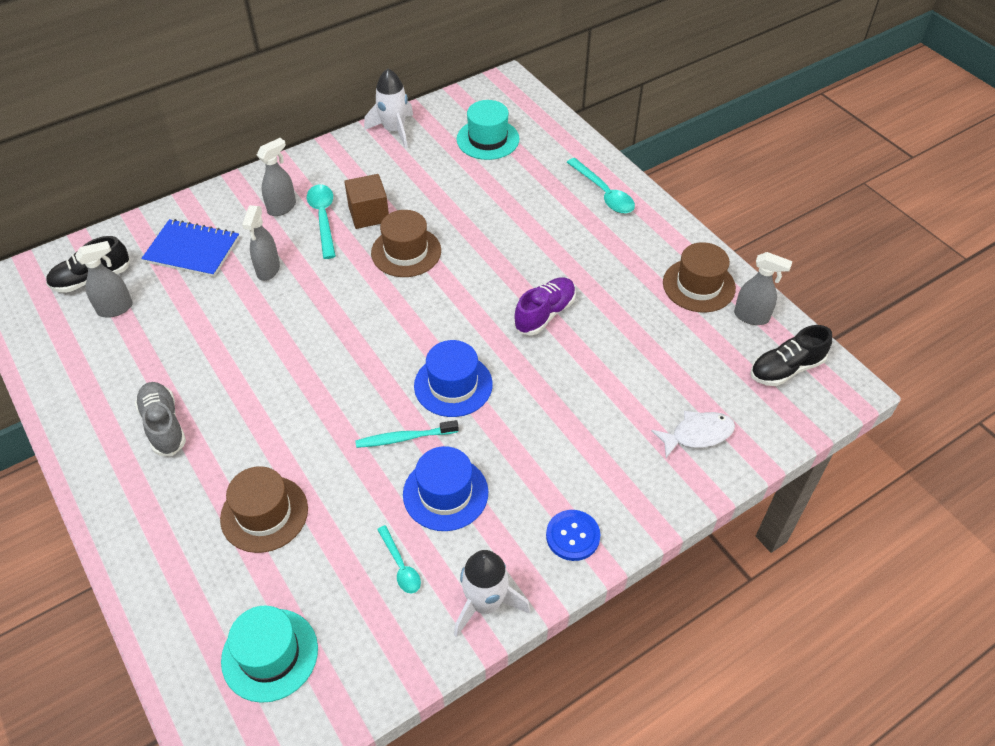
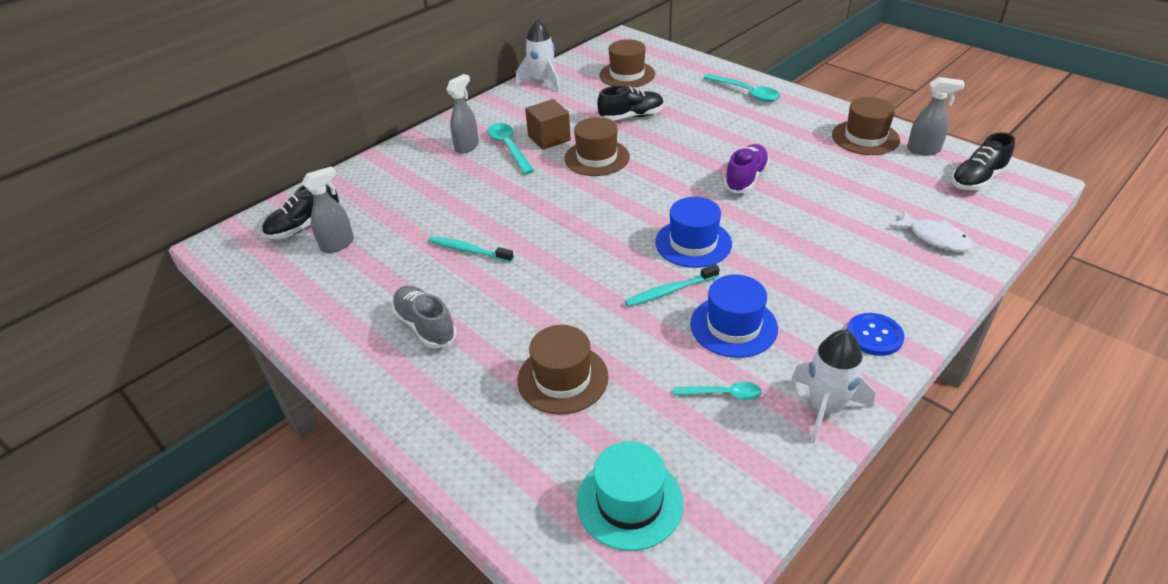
camera: 10 degrees left, 10 degrees down
(192, 250) = (395, 189): blue notebook -> none
(234, 344) = (468, 250): none -> turquoise toothbrush
(268, 270) = (475, 191): grey spray bottle -> none
(400, 566) = (723, 394): turquoise spoon -> turquoise spoon turned 45 degrees counterclockwise
(466, 202) = (631, 116): none -> black shoe
(488, 139) = (627, 75): turquoise hat -> brown hat
(697, 434) = (935, 238): white fish -> white fish turned 75 degrees clockwise

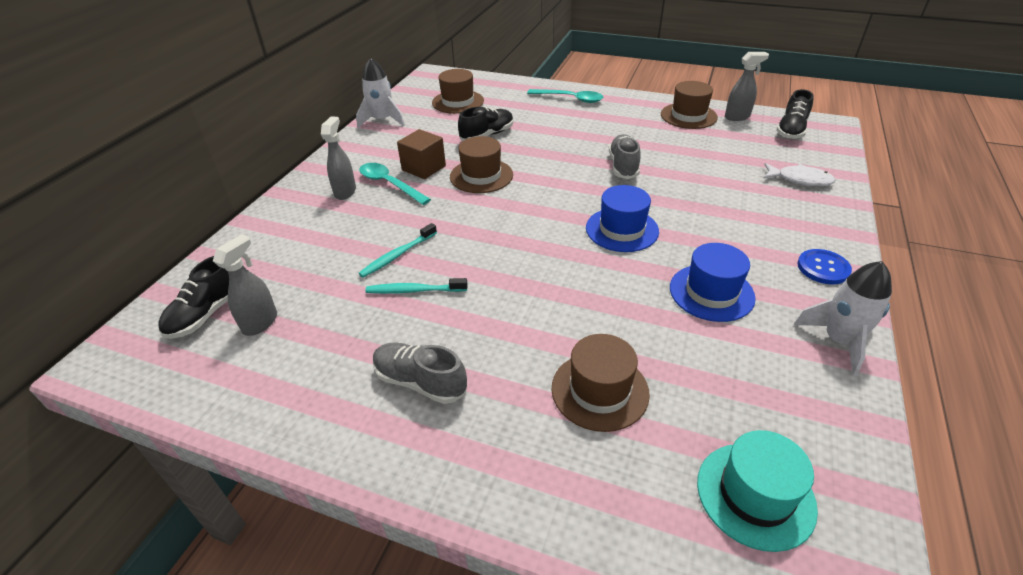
camera: 25 degrees left, 0 degrees up
(670, 291) = (634, 277): turquoise toothbrush -> turquoise toothbrush (397, 255)
(723, 394) = (751, 356): turquoise spoon -> none
(746, 179) = (623, 166): purple shoe -> grey shoe

